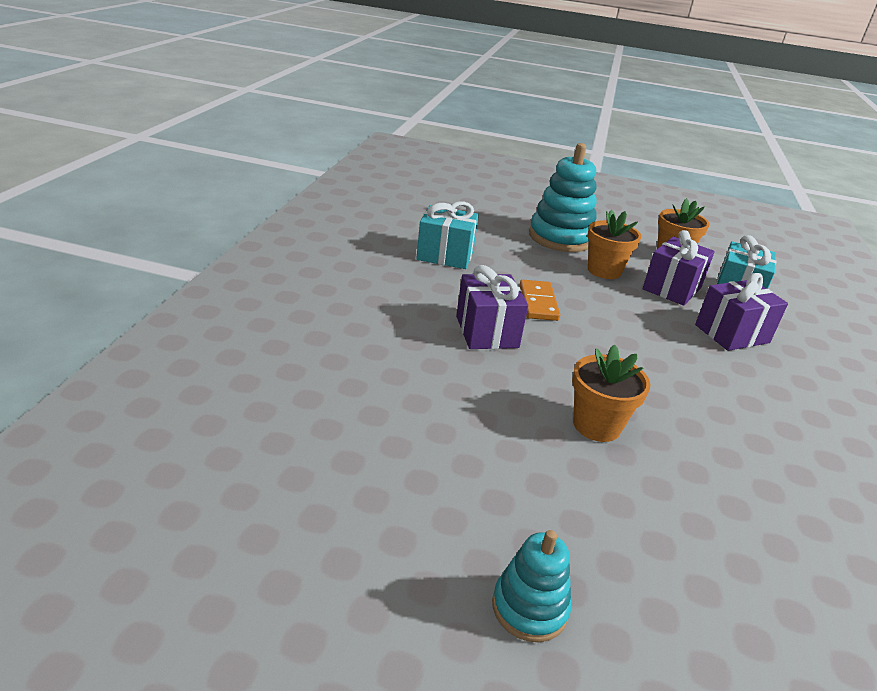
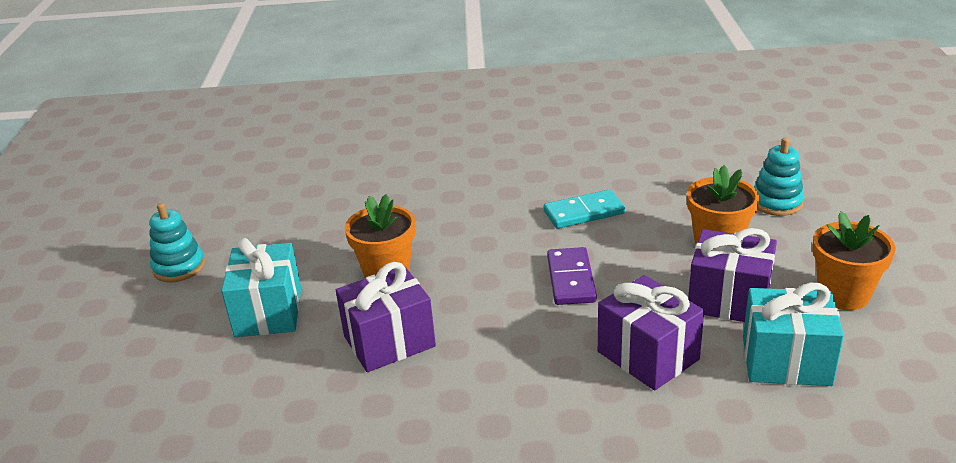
camera: 80 degrees right, 0 degrees up
(445, 255) = (630, 146): turquoise gift -> turquoise gift (268, 312)
(487, 332) = (498, 195): purple gift -> purple gift (389, 341)
(538, 303) = (584, 212): orange domino -> turquoise domino
(560, 238) = (776, 202): turquoise stacking toy -> turquoise stacking toy, size x0.56
(633, 335) = (570, 279): none -> purple domino

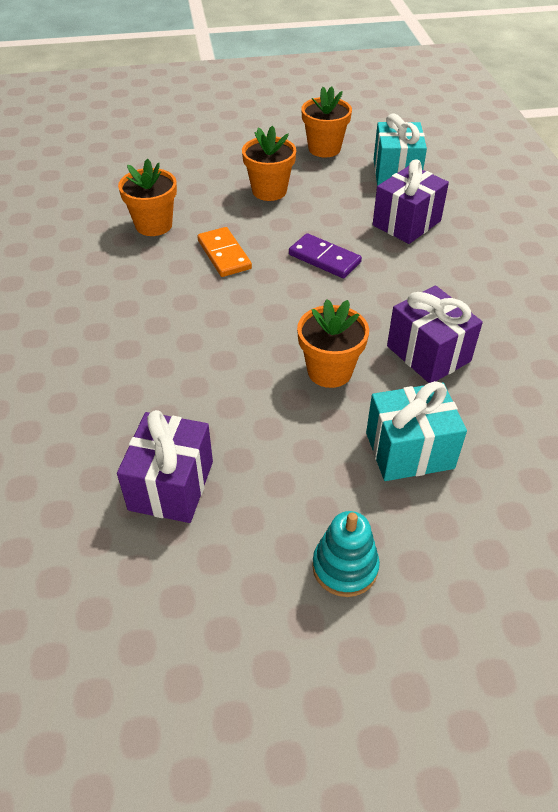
camera: 100 degrees left, 15 degrees up
(570, 279) = (324, 259): purple domino -> purple domino turned 45 degrees clockwise
(584, 212) = (224, 254): turquoise domino -> orange domino
(639, 170) = (153, 225): none -> orange flower pot
(729, 300) = (338, 189): purple gift -> purple gift (171, 485)
(776, 202) = (212, 164): turquoise stacking toy -> none

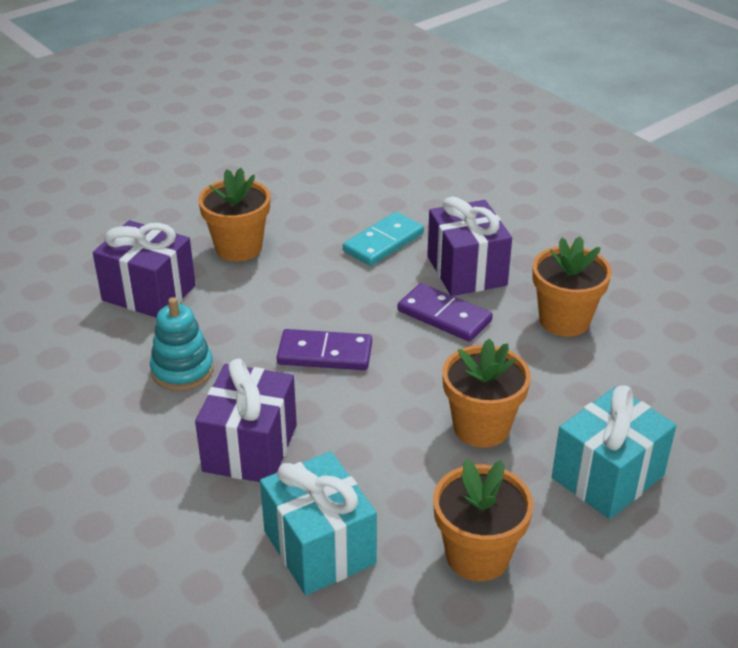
camera: 150 degrees right, 10 degrees down
(171, 485) = (305, 147): purple gift -> purple gift (466, 271)
(207, 328) = (383, 242): none -> turquoise domino
(224, 254) = (444, 316): orange domino -> purple domino
(345, 567) = (154, 150): turquoise stacking toy -> turquoise stacking toy (182, 370)
(409, 450) = (136, 217): turquoise gift -> turquoise gift (607, 476)

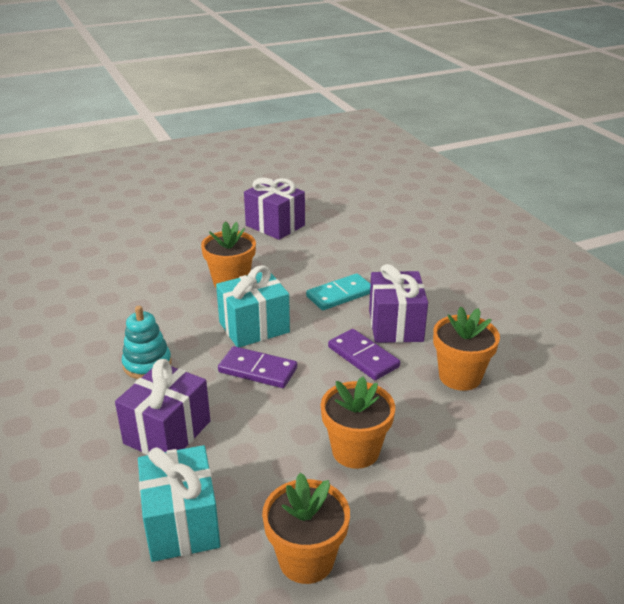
camera: 15 degrees right, 5 degrees down
(149, 293) = (152, 305): purple gift -> purple gift (275, 225)
(607, 476) = (446, 514): turquoise gift -> turquoise gift (254, 327)

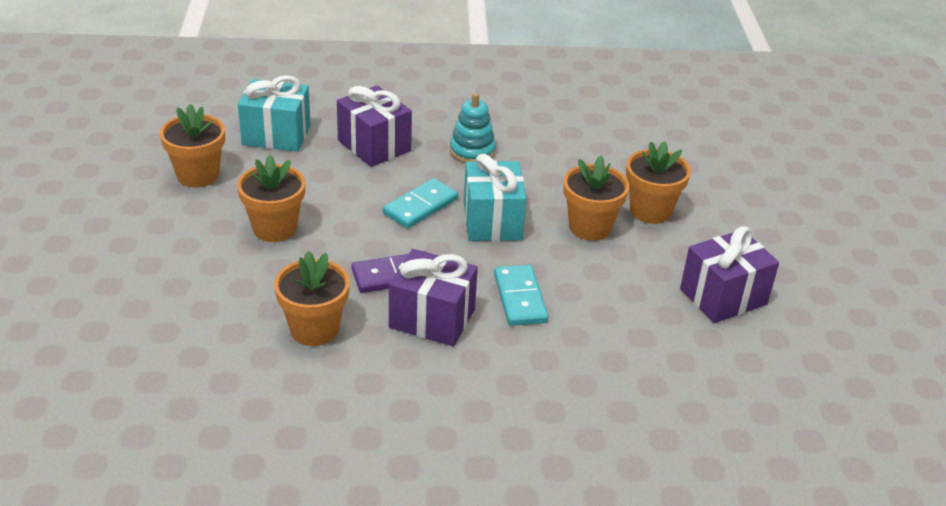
camera: 110 degrees right, 5 degrees up
(192, 262) = (650, 211): none -> orange flower pot
(258, 370) = (421, 206): purple domino -> turquoise domino

